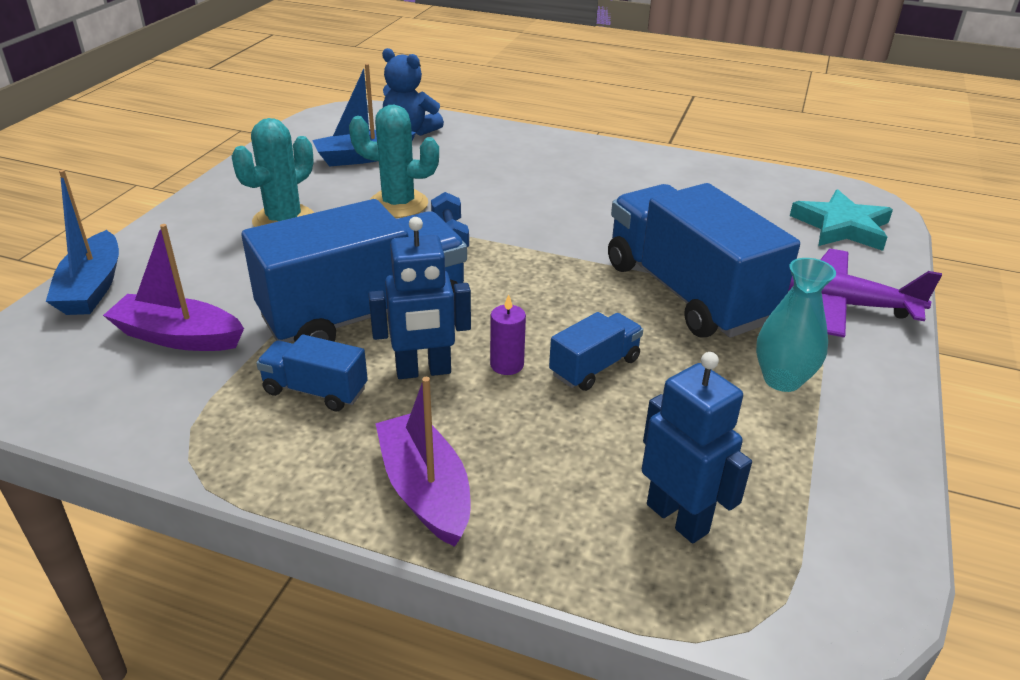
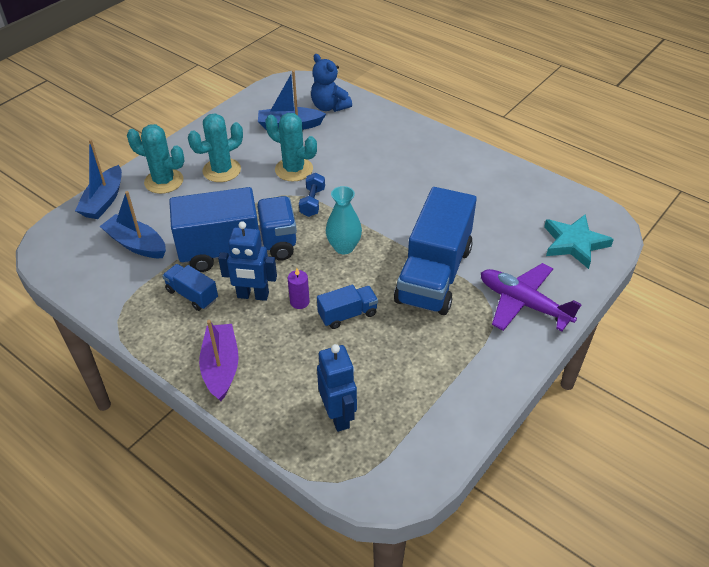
camera: 20 degrees right, 10 degrees up
(178, 337) = (136, 244): purple boat -> blue boat
(192, 247) = (164, 181): none -> turquoise cactus
(687, 293) = (434, 274): blue truck -> blue truck turned 150 degrees counterclockwise
(782, 380) = (451, 348): turquoise vase -> turquoise vase (344, 247)

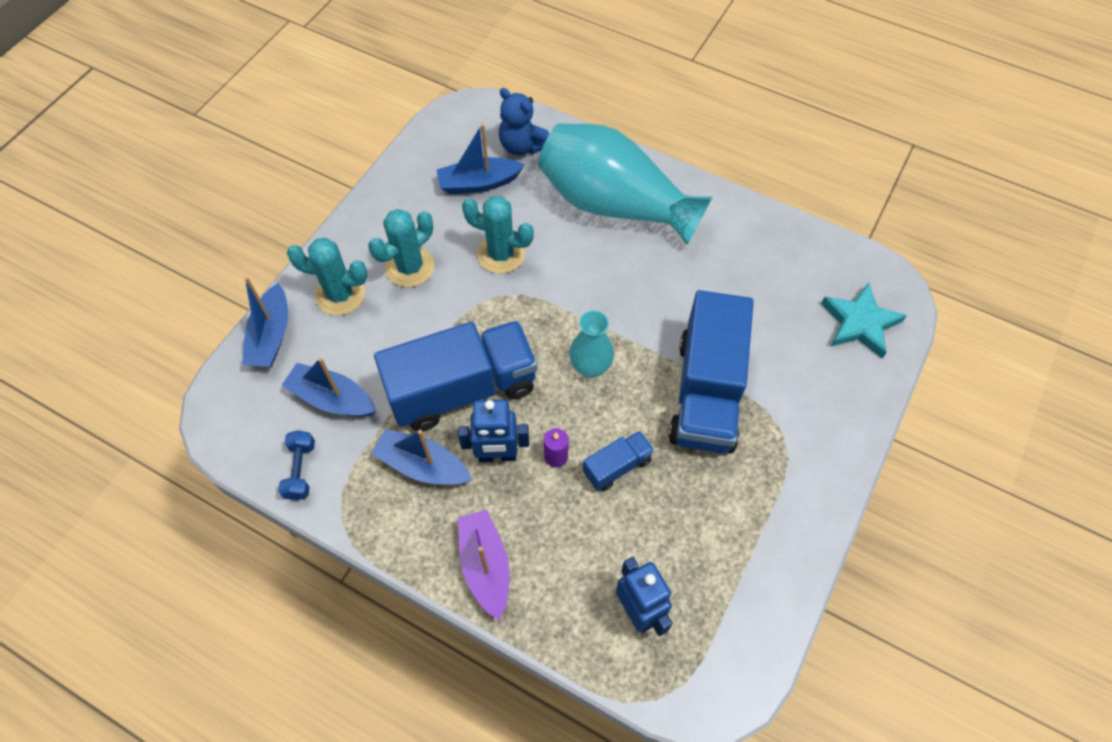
camera: 10 degrees left, 15 degrees up
(192, 295) = (423, 466): blue truck -> blue boat
(312, 202) = (536, 303): blue dumbbell -> blue dumbbell (300, 470)
(391, 148) = (614, 204): none -> turquoise vase
(523, 303) = (817, 420): purple plane -> none

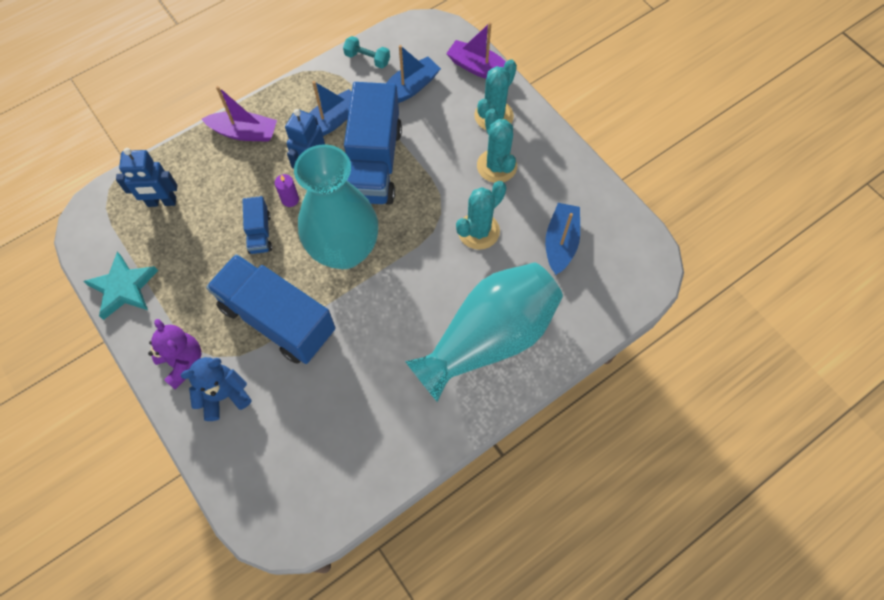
camera: 115 degrees right, 5 degrees up
(271, 336) = (479, 68): blue boat -> purple boat
(300, 470) = (367, 59): blue dumbbell -> turquoise dumbbell
(522, 146) = (589, 293): blue teddy bear -> blue teddy bear (224, 395)
(590, 367) = (344, 250): turquoise vase -> turquoise vase, size x2.11
(809, 461) = (182, 362): none -> purple teddy bear
(860, 323) = (265, 478): turquoise star -> turquoise star (124, 288)

